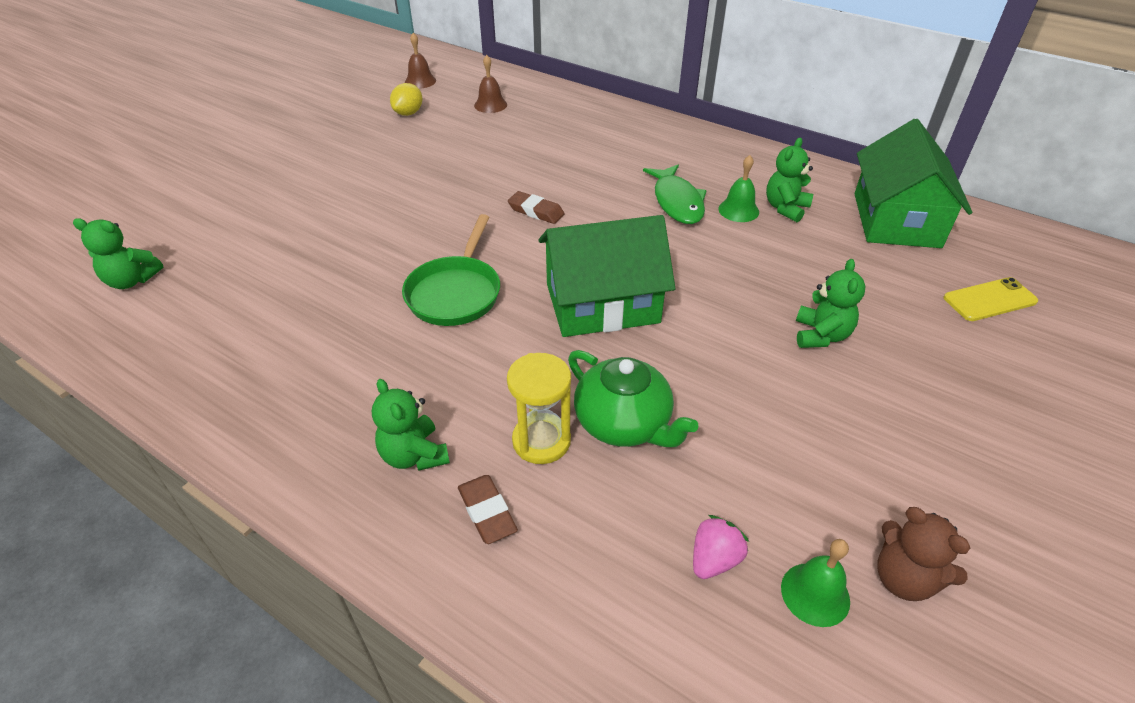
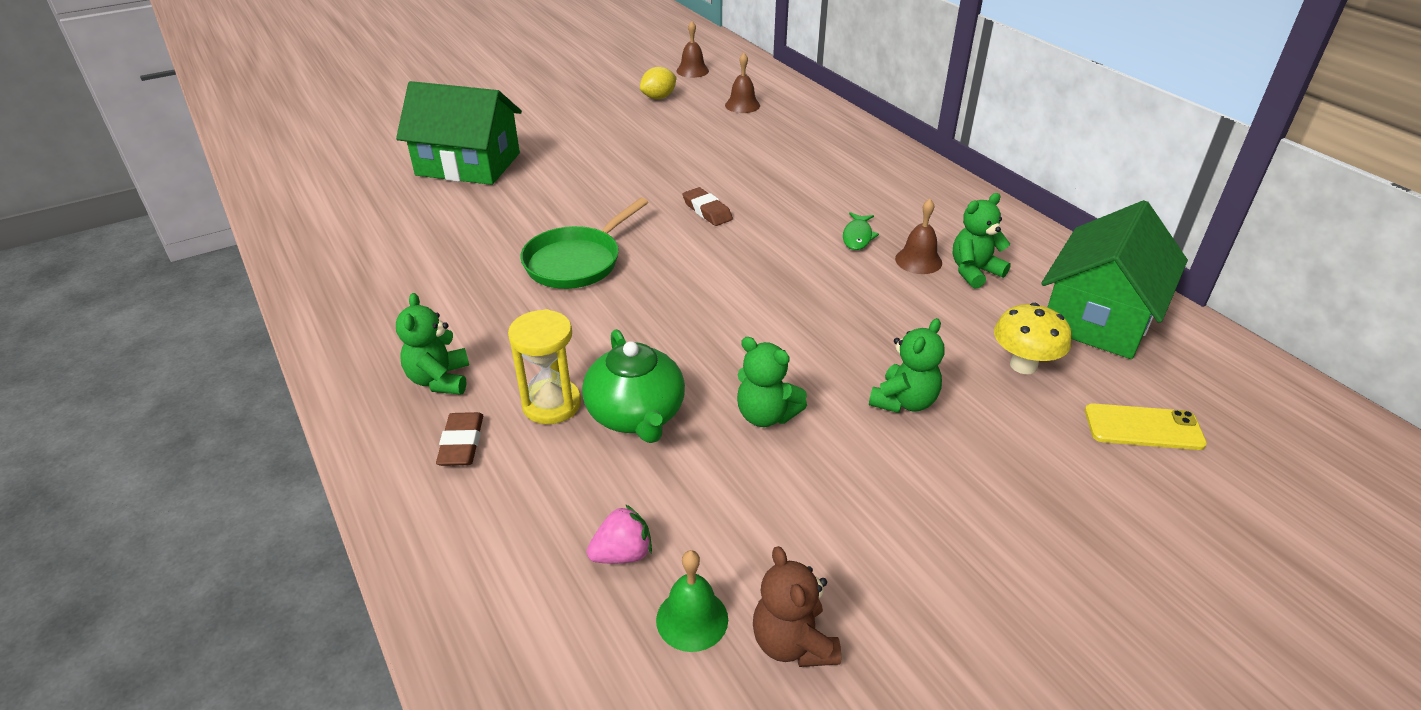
camera: 25 degrees right, 5 degrees down
(132, 280) = (334, 183): green teddy bear -> green teddy bear (766, 415)
(602, 303) = (702, 308): green house -> green house (468, 164)
(677, 202) = (857, 236): green fish -> green fish, size x0.58
(738, 210) = (918, 260): green bell -> brown bell
(878, 276) = (1023, 365): none -> yellow mushroom

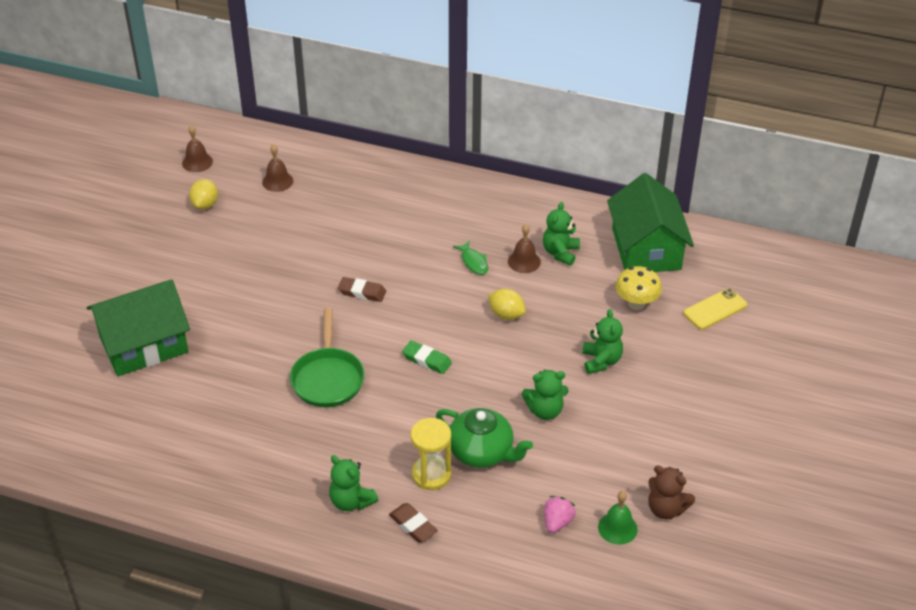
camera: 40 degrees left, 5 degrees up
(694, 295) = (427, 360): none -> green eraser
(837, 298) = (506, 314): none -> yellow lemon

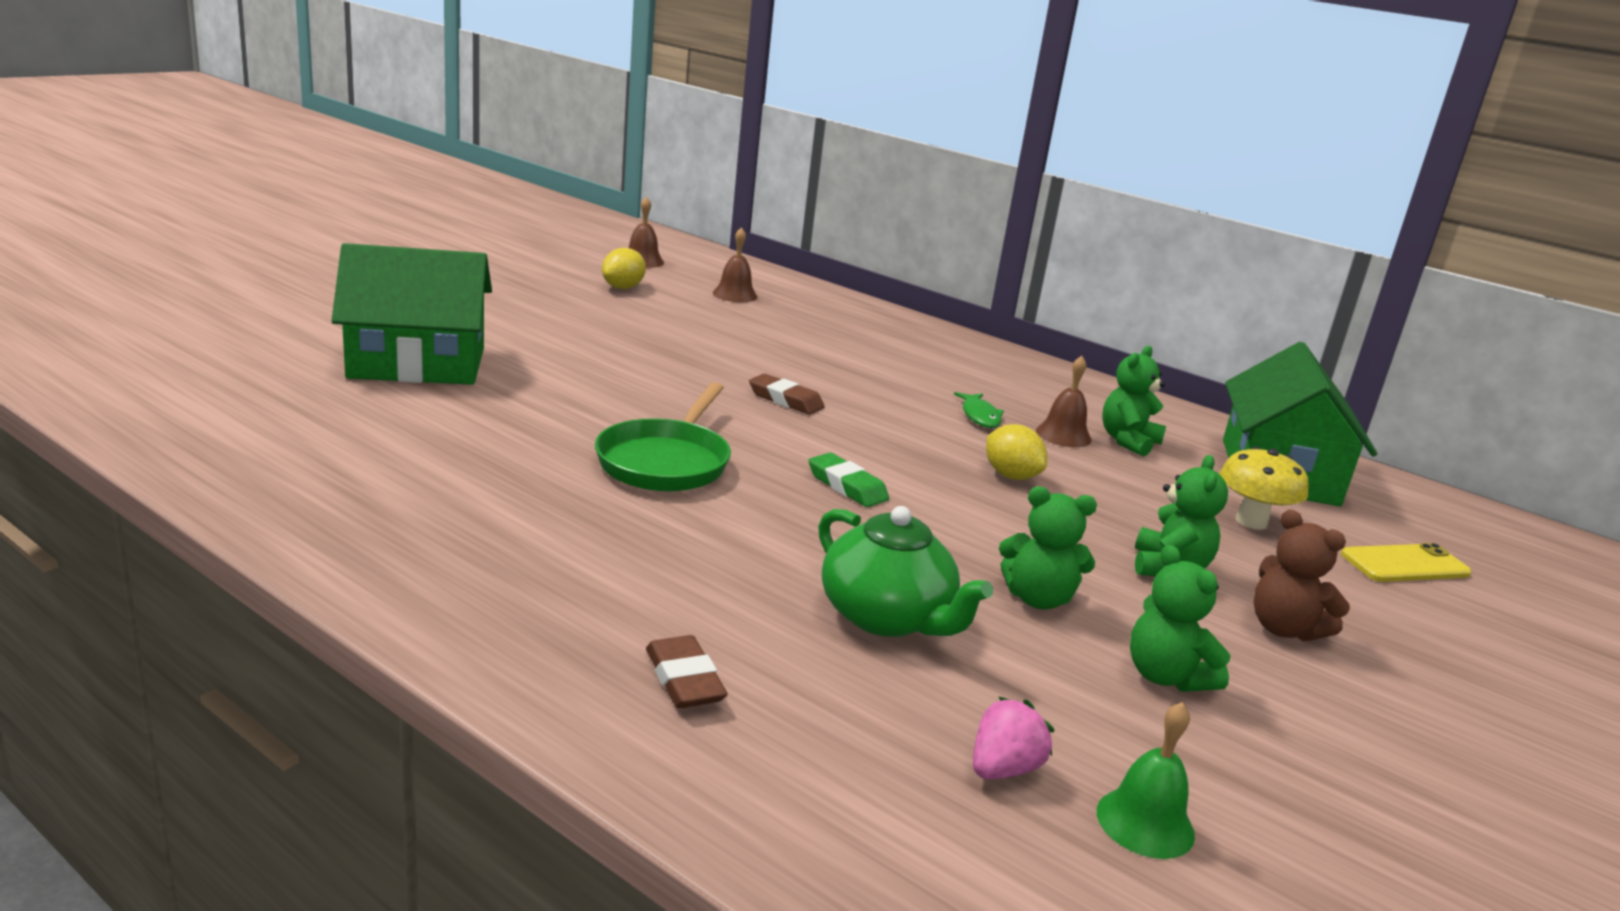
camera: 15 degrees right, 20 degrees down
(351, 501) = (588, 610): green teddy bear -> green teddy bear (1166, 677)
(431, 475) = (769, 619): yellow hourglass -> none
(666, 509) = (1273, 823): brown teddy bear -> brown teddy bear (1284, 629)

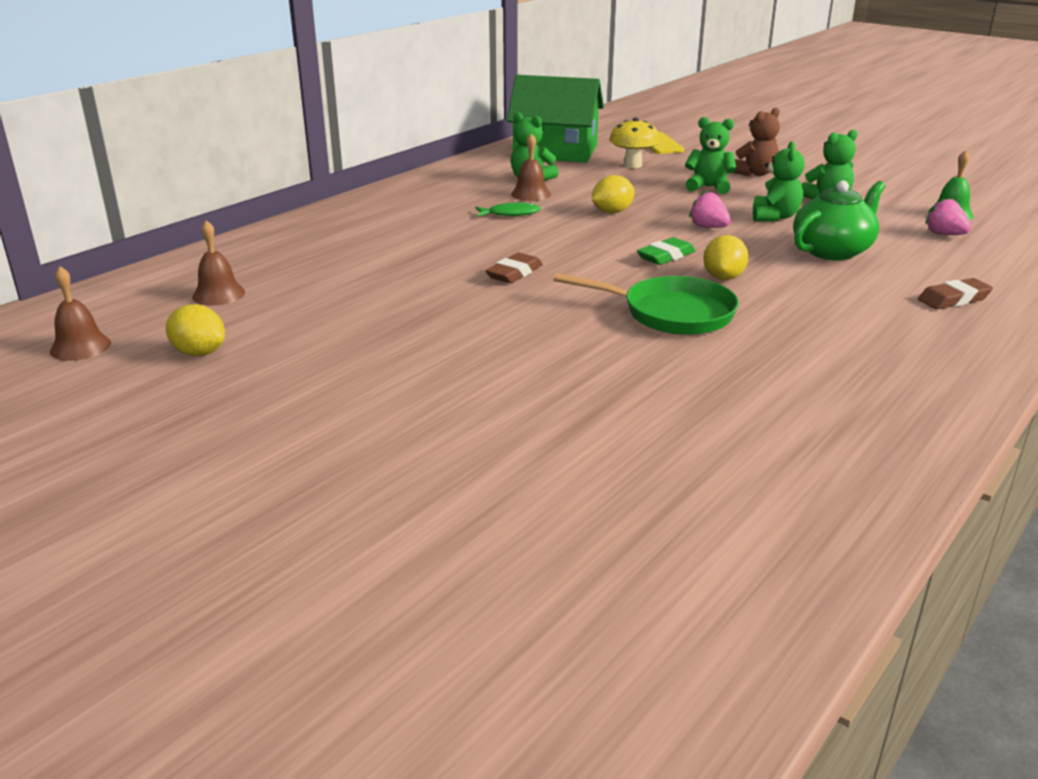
camera: 85 degrees left, 5 degrees up
(417, 363) = (508, 448): green house -> none
(774, 510) = (723, 278): none -> yellow lemon
(969, 534) = (708, 227): none -> pink strawberry

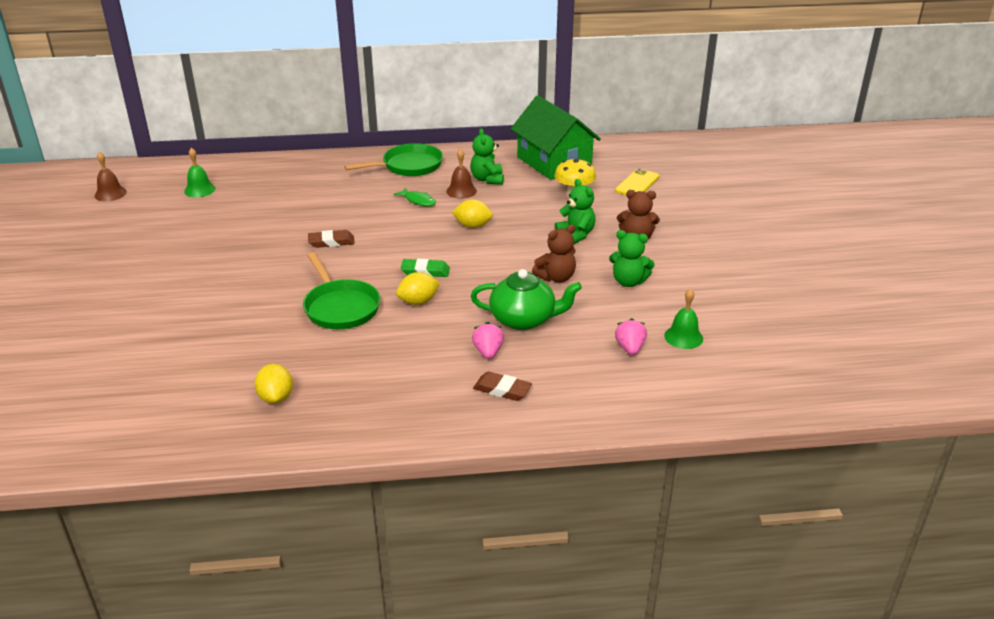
camera: 45 degrees right, 5 degrees up
(199, 353) = (136, 219): yellow lemon -> yellow lemon (276, 397)
(218, 294) = (199, 190): brown bell -> green bell
(426, 194) = (408, 166): none -> green pan
(708, 227) = (498, 264): pink strawberry -> pink strawberry (488, 352)
(774, 217) = (556, 277): green teddy bear -> brown teddy bear

